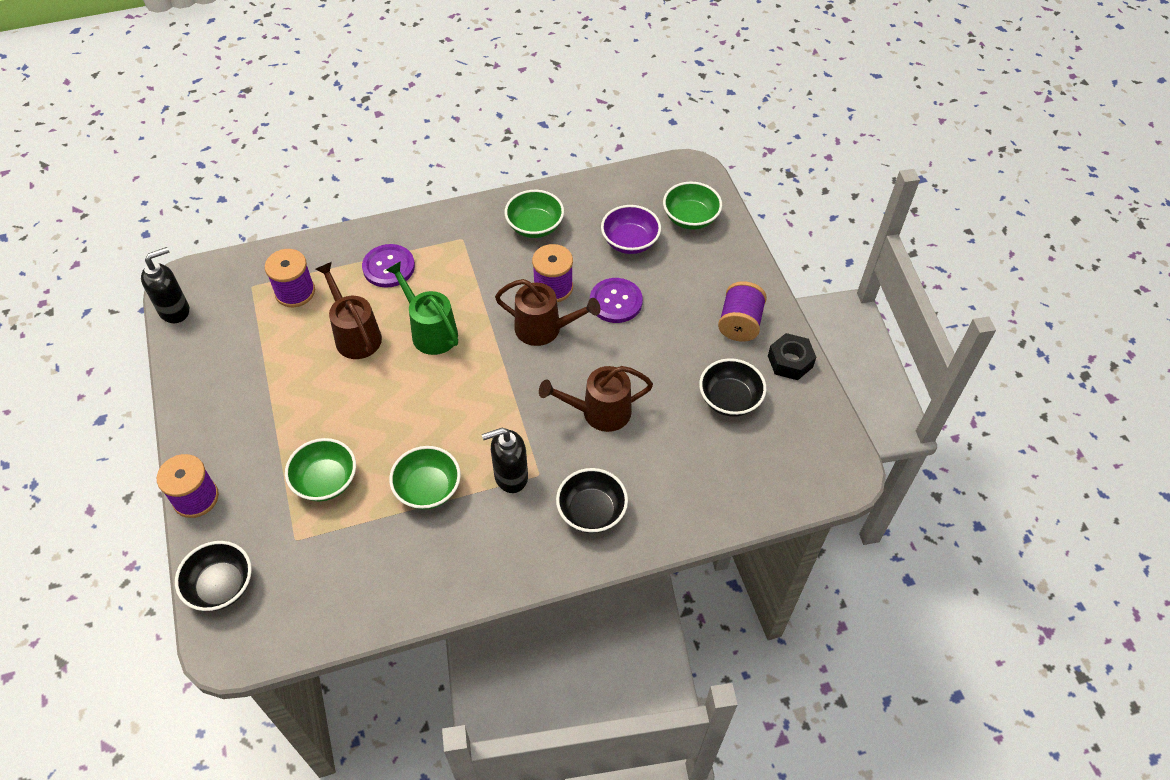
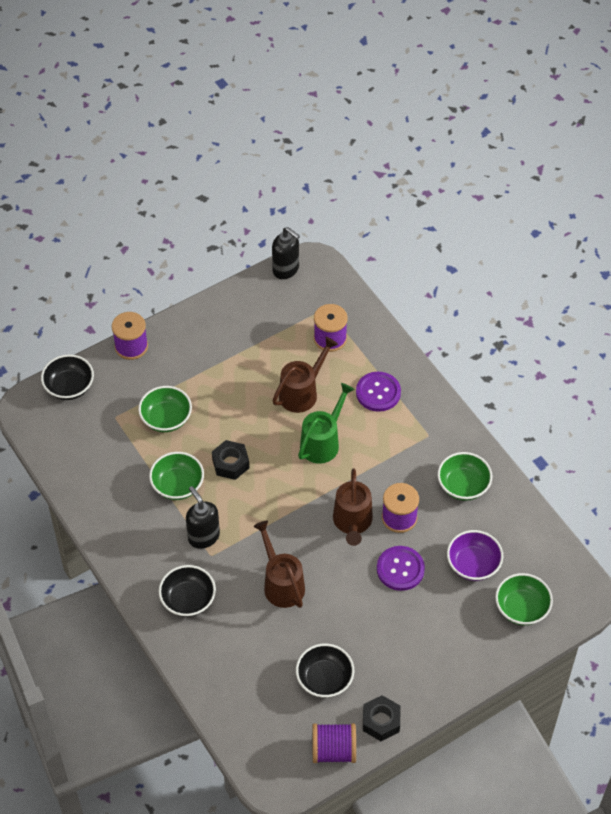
camera: 75 degrees right, 0 degrees up
(420, 426) = (230, 463): none -> black nut
(739, 324) = (409, 673): purple spool -> purple spool (333, 750)

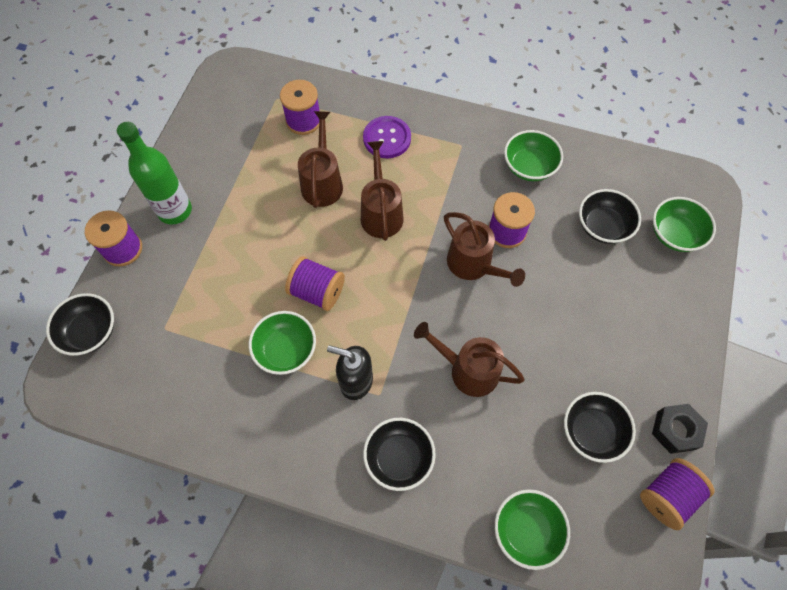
camera: 40 degrees left, 10 degrees up
(166, 418) = (218, 293): green bowl -> green bowl (526, 530)
(185, 343) = (175, 211): none -> green bottle
(230, 463) = (317, 292): black nut -> purple spool
(286, 269) = (211, 88): black soap dispenser -> none
(322, 442) = (381, 213): green watering can -> brown watering can
(400, 569) = (552, 275): purple button -> none
(473, 564) = (603, 226): purple bowl -> black bowl

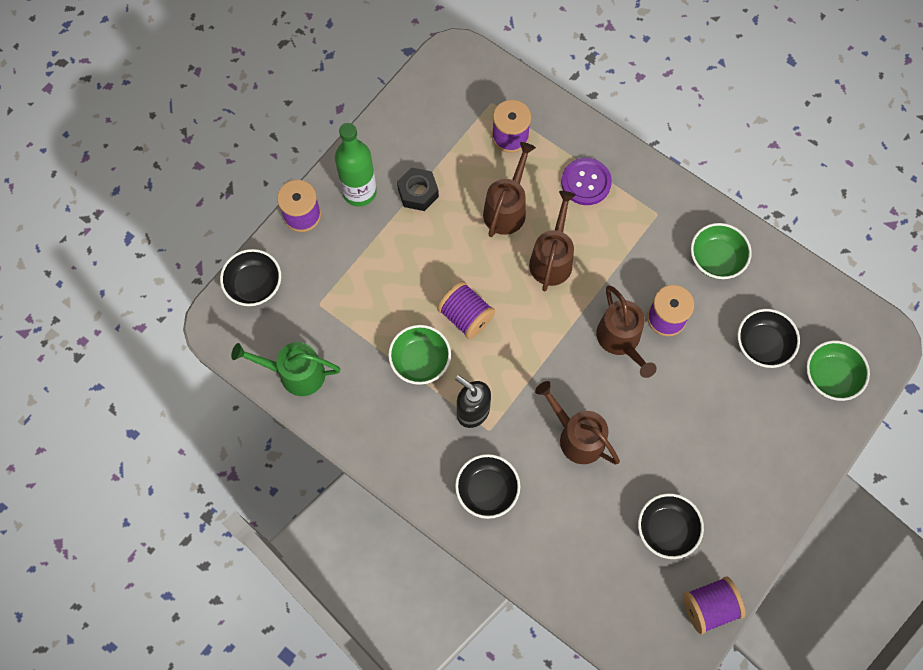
camera: 20 degrees right, 5 degrees up
(158, 407) = (295, 373): none -> green watering can
(526, 530) = (574, 589): green bowl -> none
(675, 430) = (743, 556): black nut -> black nut (418, 192)

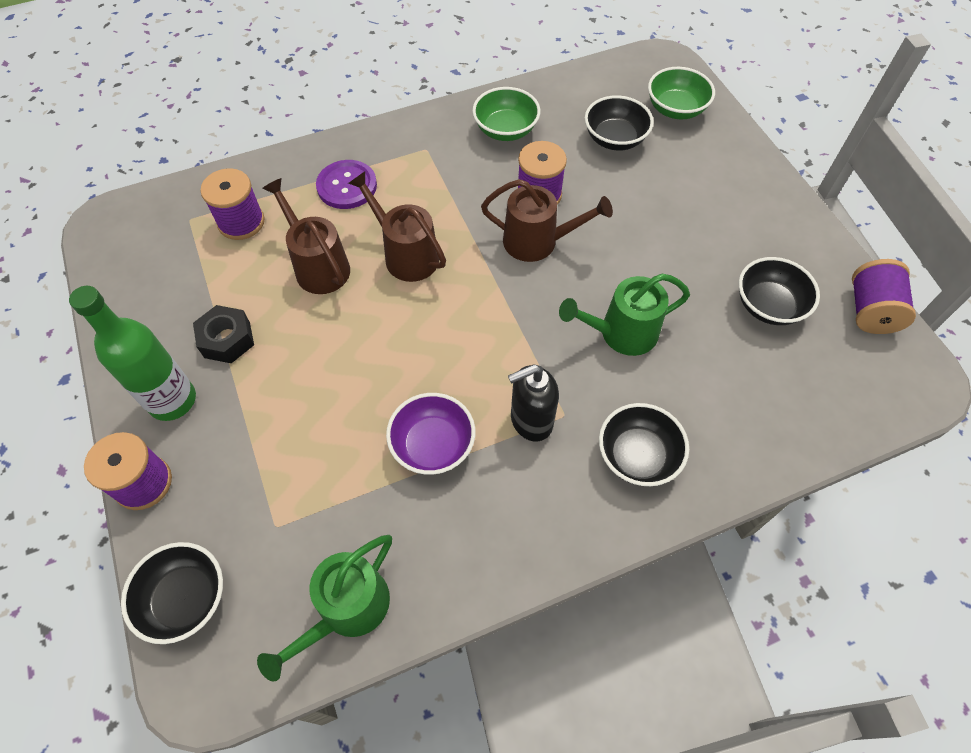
camera: 60 degrees left, 10 degrees down
(420, 361) = (433, 445): green bowl -> purple bowl
(466, 316) = (412, 368): purple spool -> none
(576, 436) = (621, 333): brown watering can -> green watering can

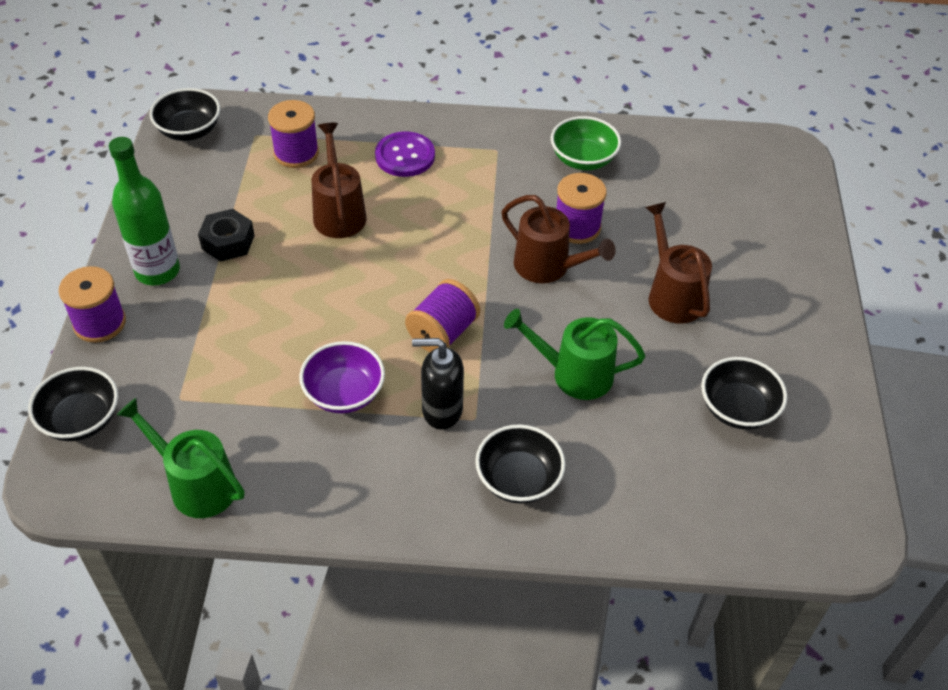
camera: 25 degrees right, 10 degrees down
(347, 610) = (196, 484): green watering can -> green watering can turned 60 degrees clockwise
(406, 254) = (420, 232): brown watering can -> brown watering can (672, 295)
(614, 139) = (686, 205): black bowl -> black bowl (189, 131)
(675, 109) = (769, 199): green bowl -> none
(870, 311) = (842, 456): purple spool -> purple spool (442, 333)

